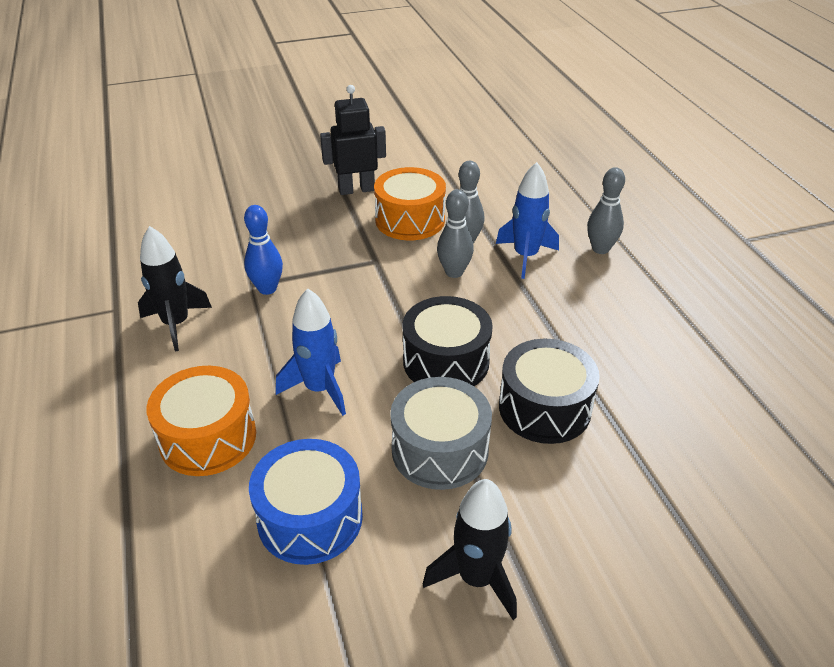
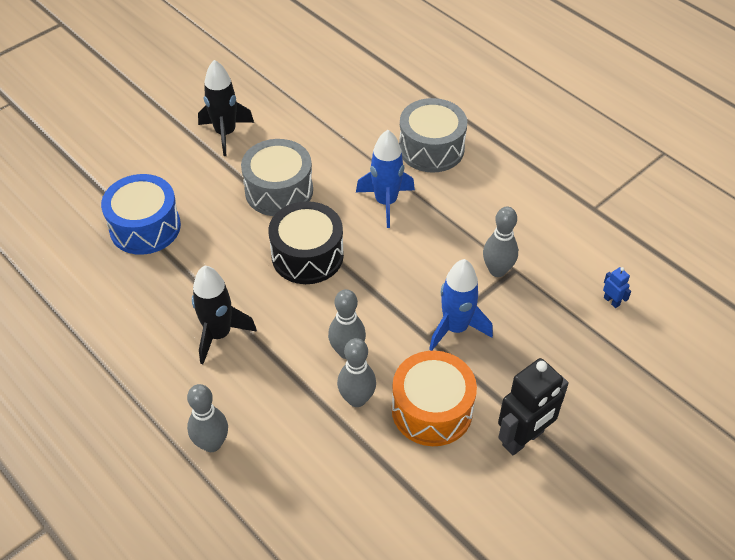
camera: 155 degrees right, 10 degrees up
(176, 324) = (535, 213): black rocket -> black rocket (219, 334)
(198, 239) = (611, 301): none -> blue robot
(208, 437) = (431, 148): orange drum -> grey drum
(267, 289) = (497, 270): blue bowling pin -> grey bowling pin
(310, 518) = (334, 130): blue drum -> blue drum (145, 227)
(525, 256) = (287, 400): blue rocket -> blue rocket (455, 328)
(544, 408) = (218, 244): black drum -> none

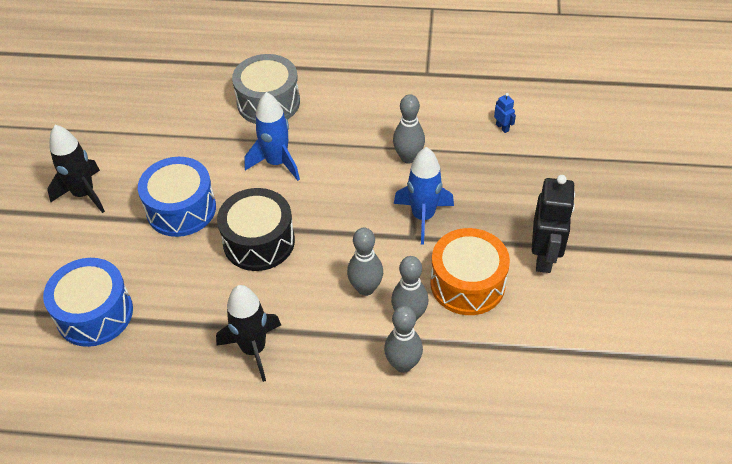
camera: 40 degrees left, 0 degrees up
(212, 443) = (339, 432): grey bowling pin -> grey bowling pin (403, 364)
(279, 191) = (181, 209): grey drum -> blue drum
(611, 301) = (502, 127): blue robot -> blue robot turned 45 degrees clockwise

